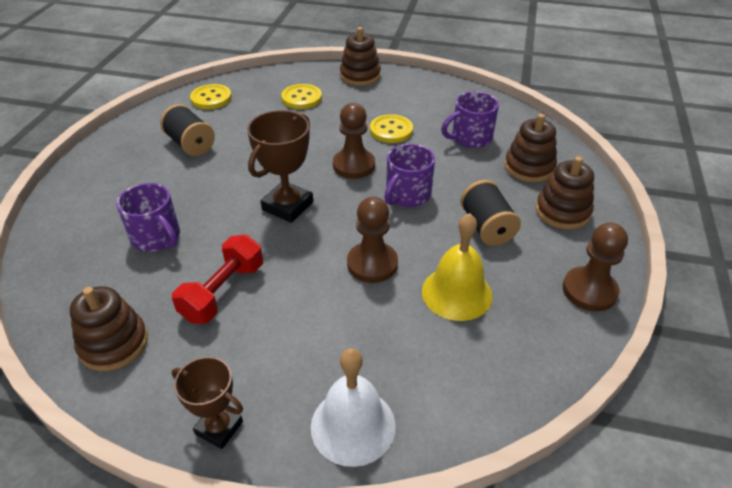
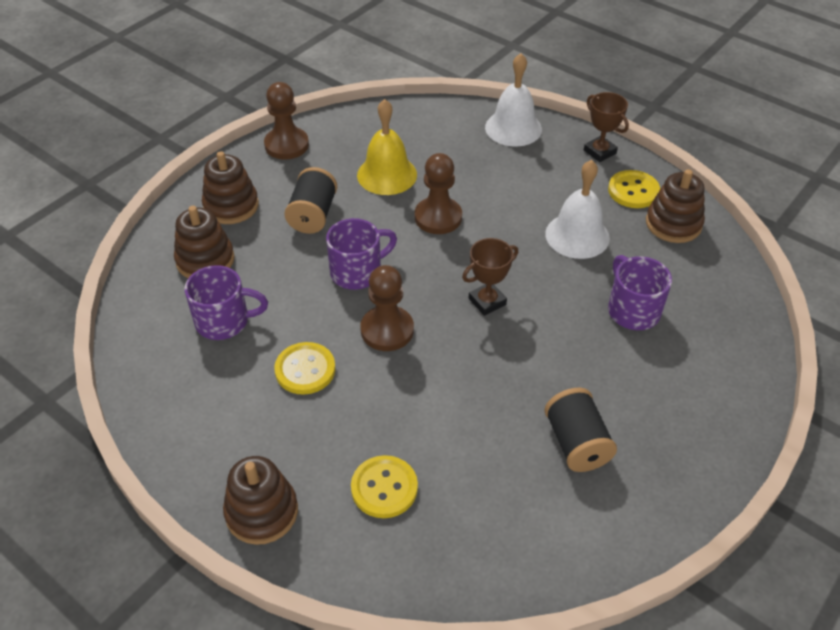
camera: 155 degrees left, 5 degrees up
(211, 98) = (525, 547): yellow button -> yellow button (633, 191)
(223, 292) = (577, 235): red dumbbell -> white bell
(287, 206) = (487, 301): brown trophy -> brown trophy, size x0.66

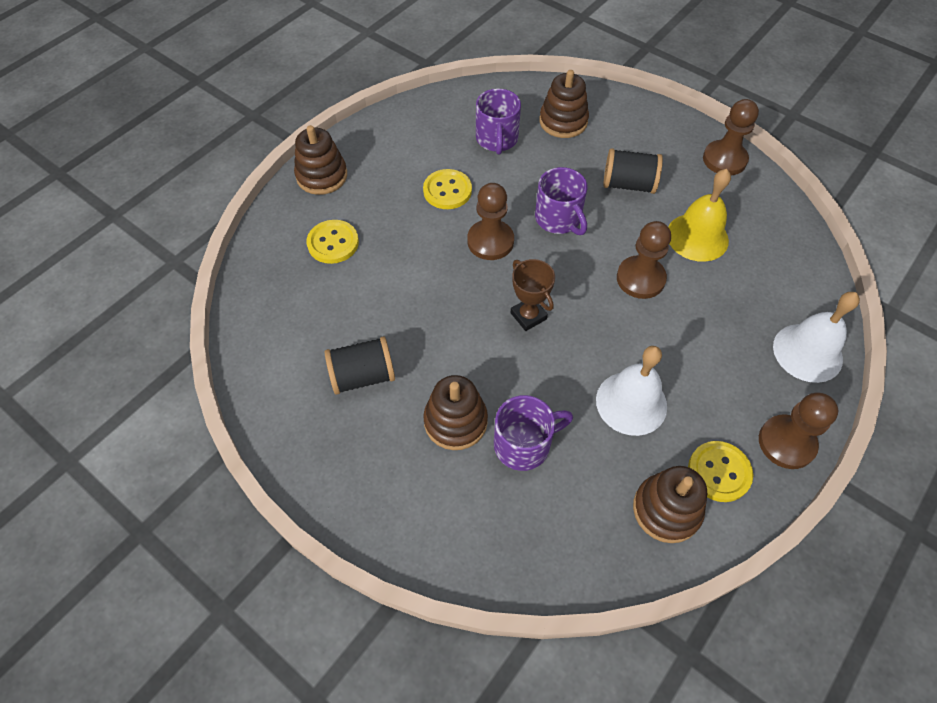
camera: 90 degrees right, 10 degrees up
(231, 206) = (631, 130): brown stacking toy -> brown stacking toy (455, 421)
(600, 152) = (786, 443): brown trophy -> brown pawn

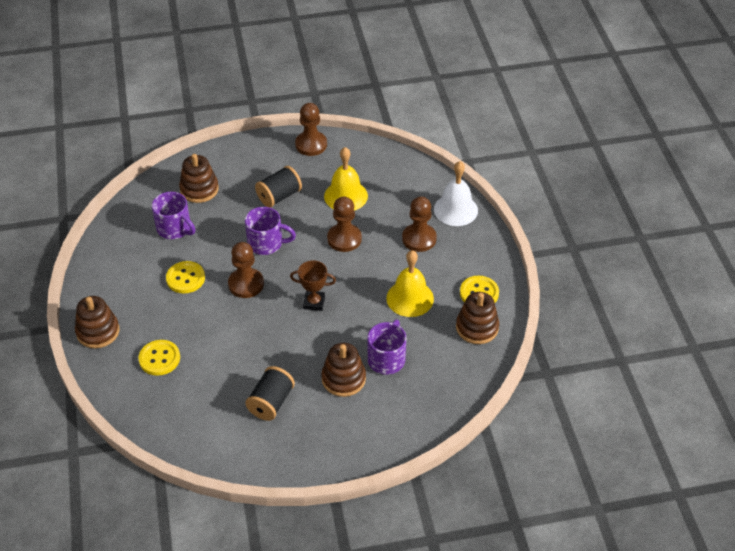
camera: 50 degrees left, 10 degrees down
(631, 403) = (410, 298): white bell -> yellow bell
(786, 443) = (490, 256): brown pawn -> brown pawn (419, 239)

